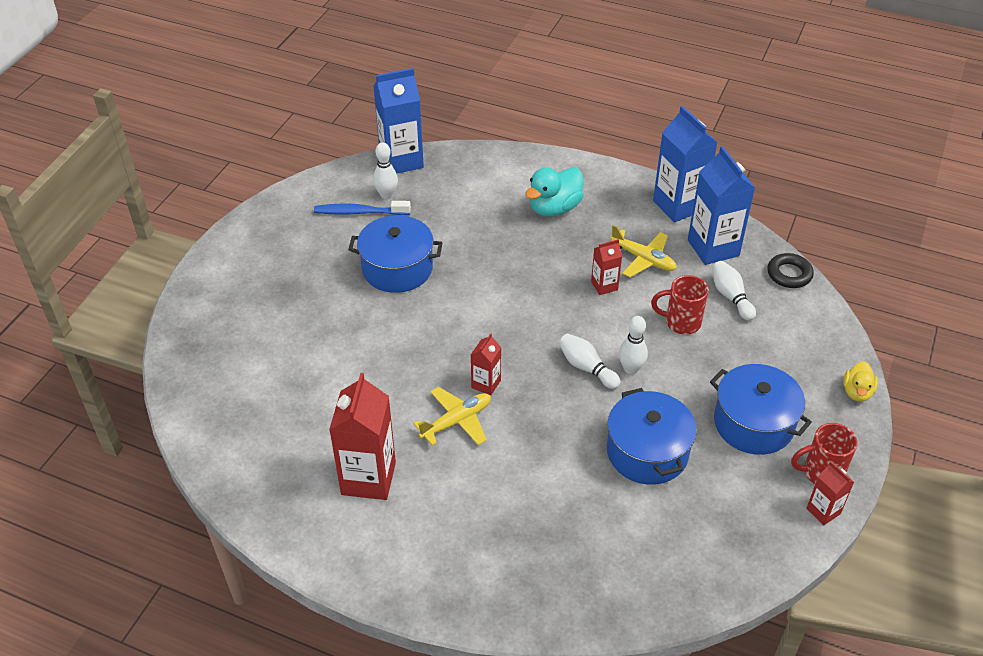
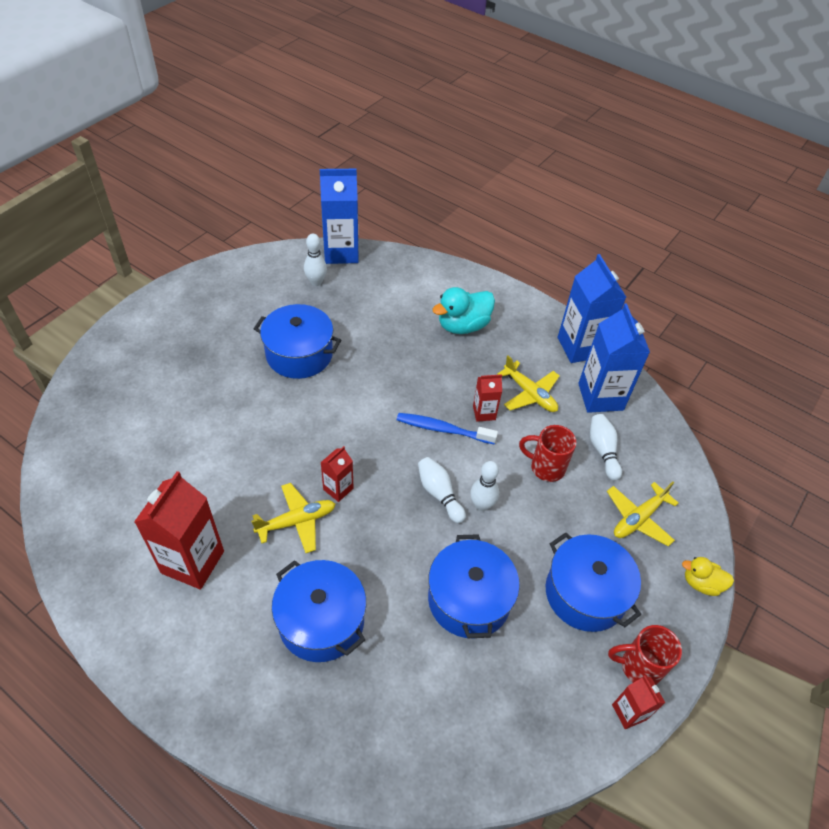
camera: 10 degrees right, 5 degrees up
(359, 212) = (286, 293): blue toothbrush -> blue toothbrush (443, 429)
(514, 501) = (321, 621): none -> blue pot
(782, 349) = (638, 518): none -> yellow plane
(789, 274) = (667, 440): black ring -> none
(857, 392) = (701, 583): yellow duck -> yellow duck turned 75 degrees clockwise

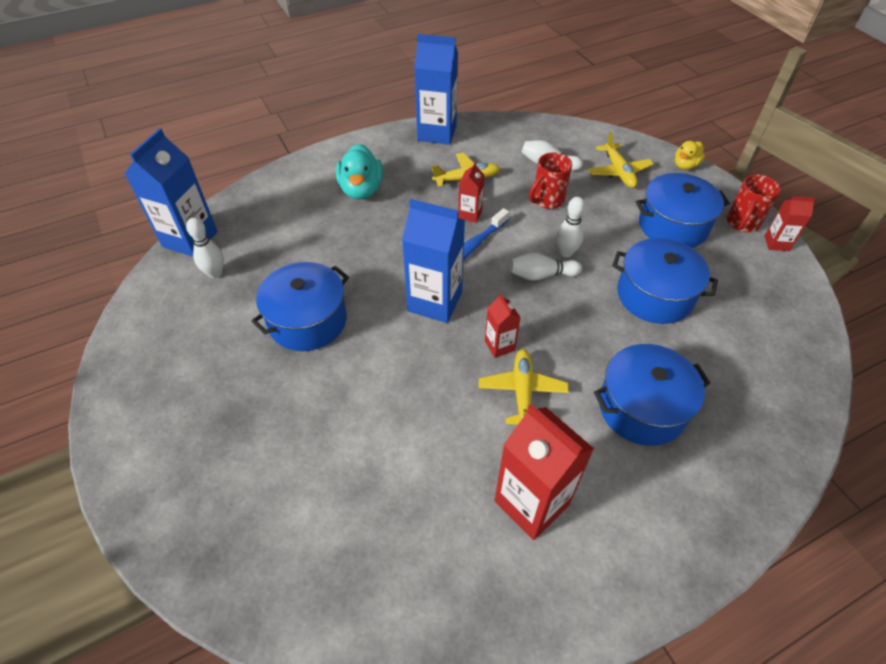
camera: 60 degrees left, 0 degrees up
(600, 397) = (495, 143): blue carton -> blue carton (435, 302)

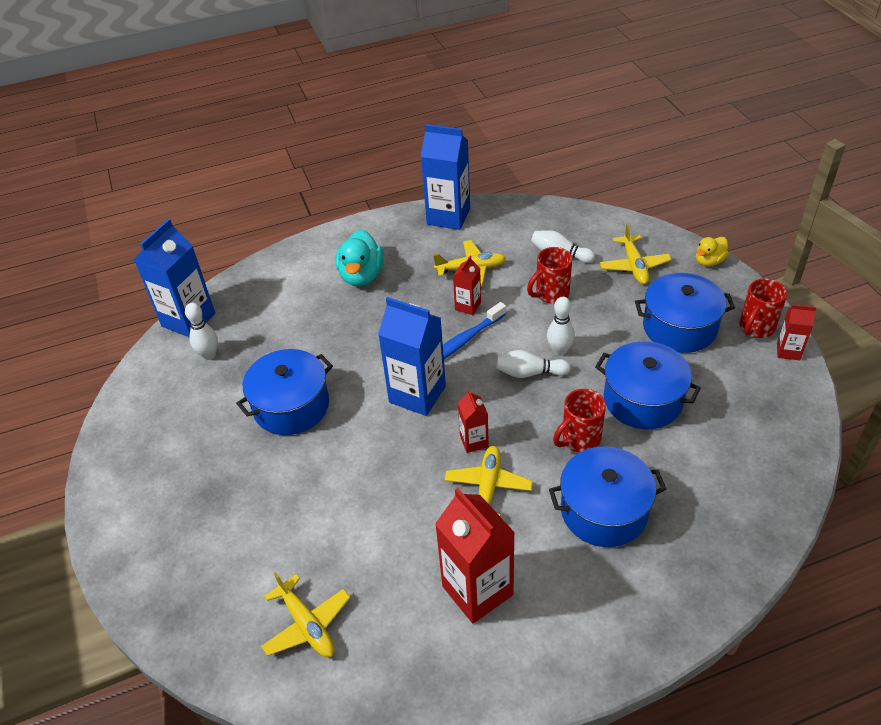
camera: 10 degrees right, 5 degrees down
(355, 557) = (307, 624): none -> yellow plane
(603, 338) = (579, 439): none -> red mug

